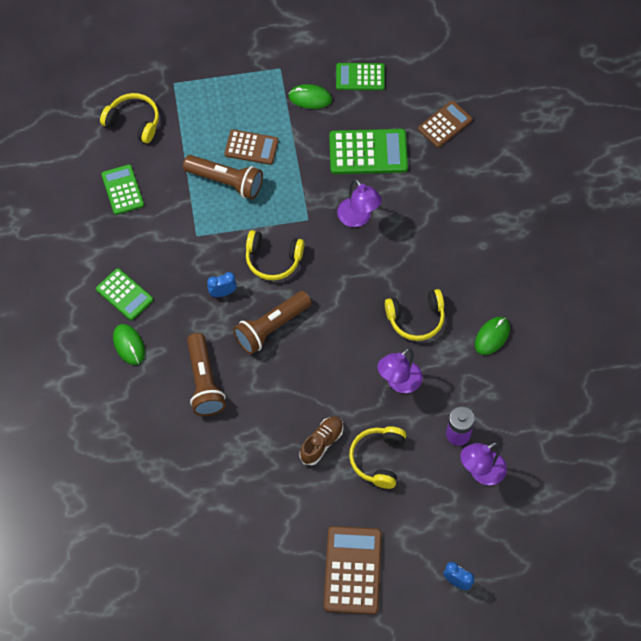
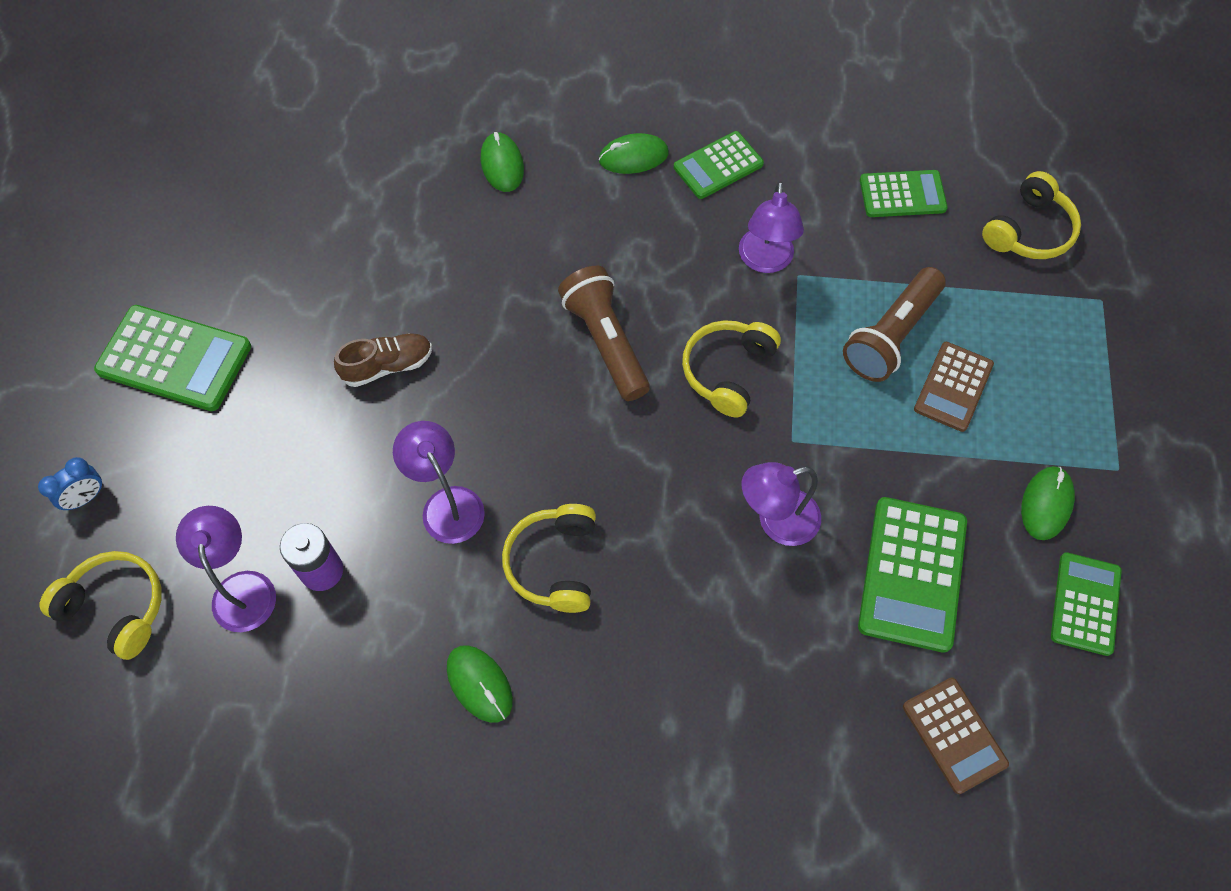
camera: 105 degrees right, 0 degrees up
(154, 422) = (502, 165): none -> green mouse
(191, 254) = (765, 261): none -> purple lamp
(204, 382) = (543, 235): brown flashlight -> none
(222, 293) = (686, 289): blue clock -> none
(321, 443) = (387, 366): brown shoe -> brown shoe turned 75 degrees counterclockwise
(352, 570) = (174, 358): brown calculator -> green calculator
(378, 459) = (330, 438): yellow headphones -> yellow headphones (116, 607)

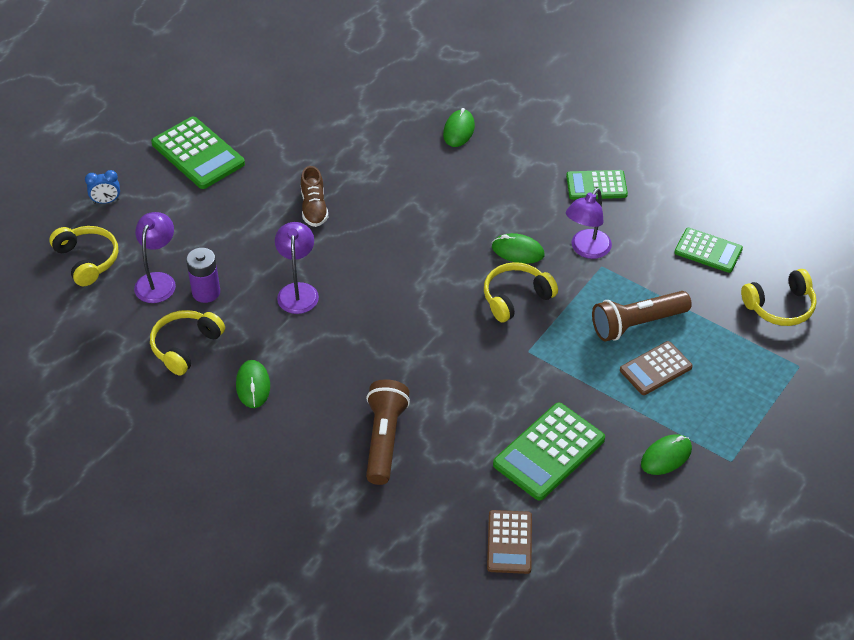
camera: 30 degrees right, 15 degrees down
(387, 366) = (314, 208): brown shoe -> brown shoe turned 75 degrees clockwise
(554, 563) = (337, 348): yellow headphones -> yellow headphones (185, 346)
(606, 342) = (452, 250): brown flashlight -> brown flashlight (385, 439)
(633, 157) = (545, 159): green mouse -> green mouse (517, 251)
(776, 521) = (485, 387): purple lamp -> none
(1085, 604) = (648, 518): green calculator -> none

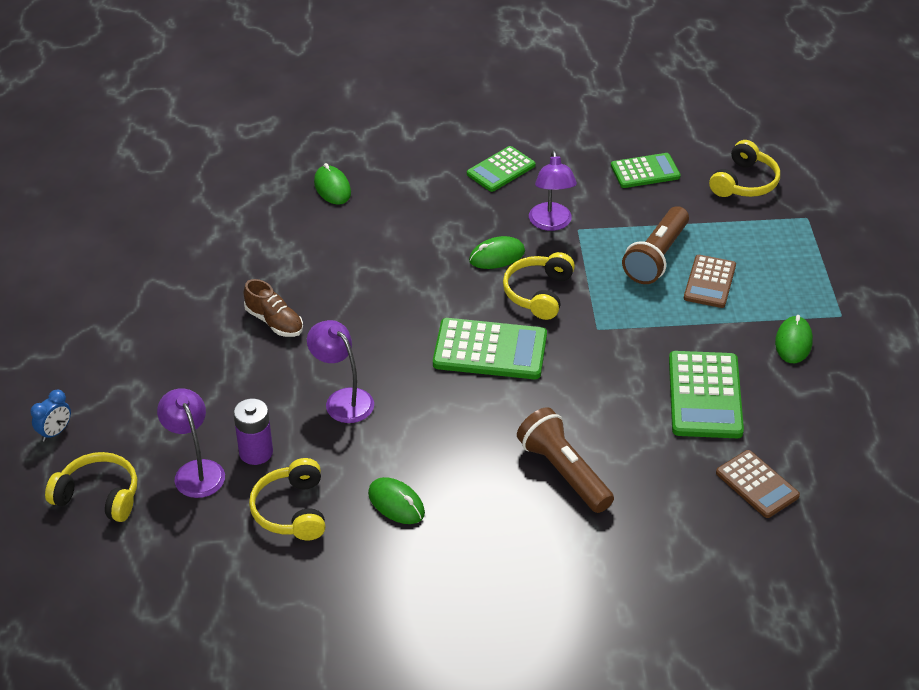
camera: 40 degrees left, 5 degrees down
(198, 154) = (103, 338): green calculator -> green calculator (490, 350)

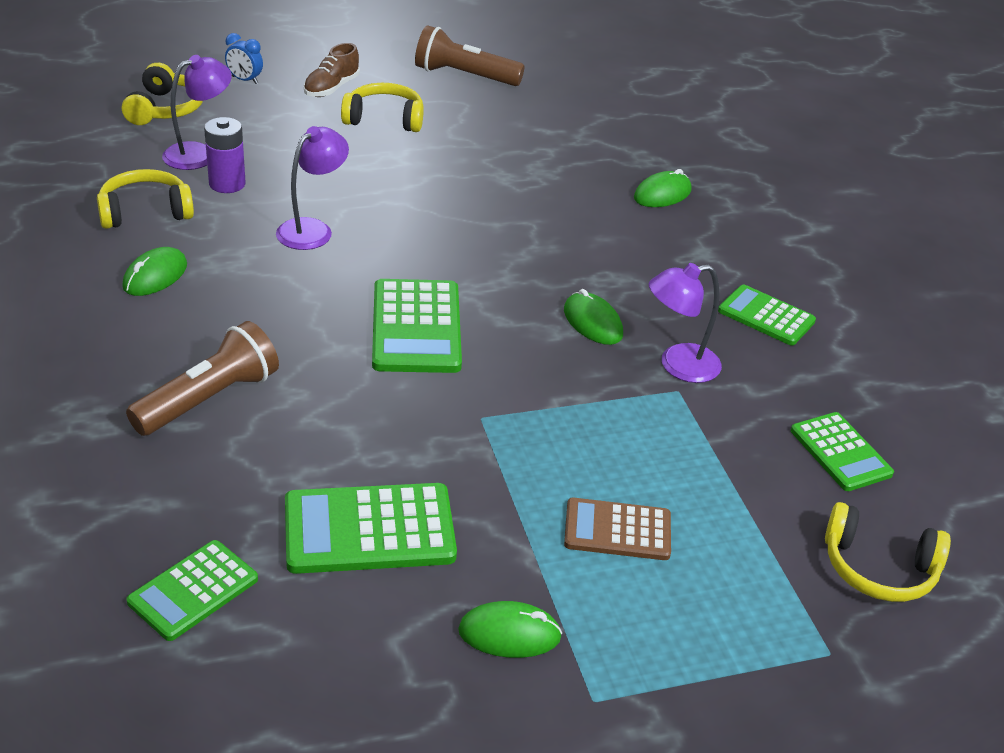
camera: 75 degrees right, 5 degrees down
(274, 322) = (424, 177): brown shoe -> brown shoe (331, 88)
(538, 293) = (534, 361): yellow headphones -> yellow headphones (384, 119)
(656, 257) = (651, 470): brown flashlight -> brown flashlight (464, 76)
(757, 484) = (193, 591): brown calculator -> green calculator

